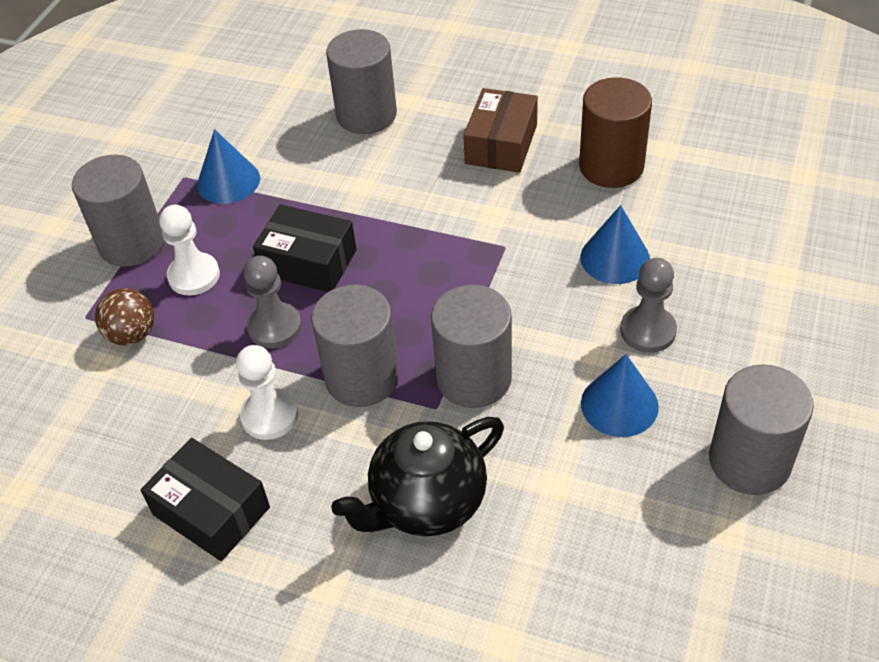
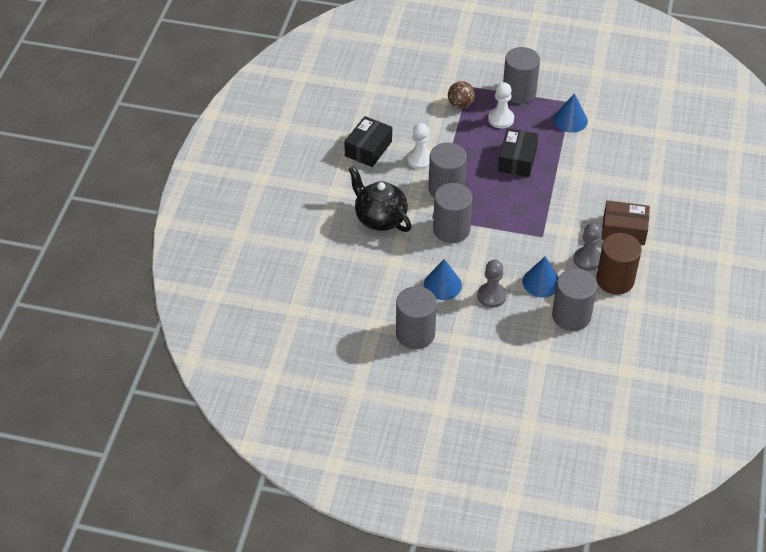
camera: 80 degrees right, 0 degrees up
(274, 327) = (472, 153): grey pawn -> grey pawn (587, 259)
(366, 115) = (637, 169): grey cylinder -> grey cylinder (571, 316)

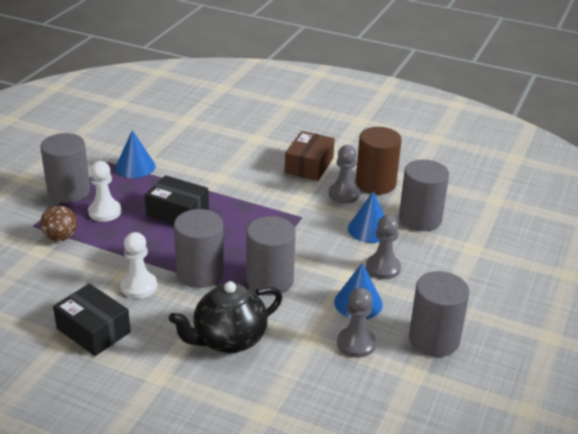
camera: 80 degrees left, 15 degrees down
(396, 288) = (356, 344): none -> grey pawn

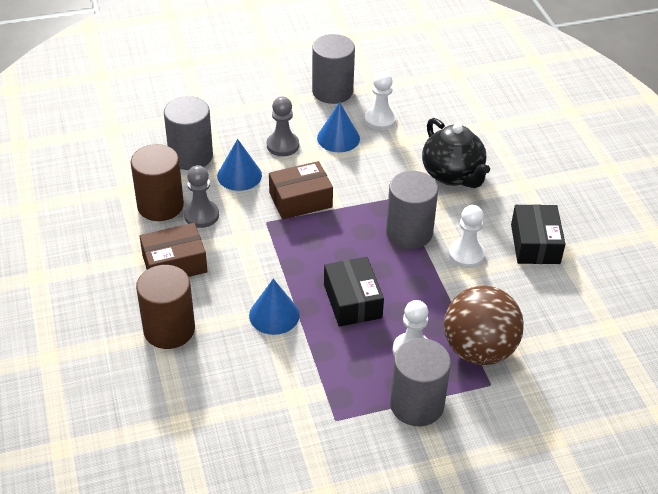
camera: 130 degrees left, 10 degrees up
(60, 237) = (479, 350): brown ball -> brown ball, size x1.89
(135, 167) = (319, 389): blue cone -> blue cone (274, 315)
(228, 340) = (453, 175): black teapot -> black teapot turned 45 degrees clockwise
(255, 142) = (169, 329): none -> brown cylinder
(270, 280) = (369, 192): grey cylinder -> none
(304, 242) = (300, 200): none -> brown box
(356, 344) = (380, 120): grey pawn -> white pawn

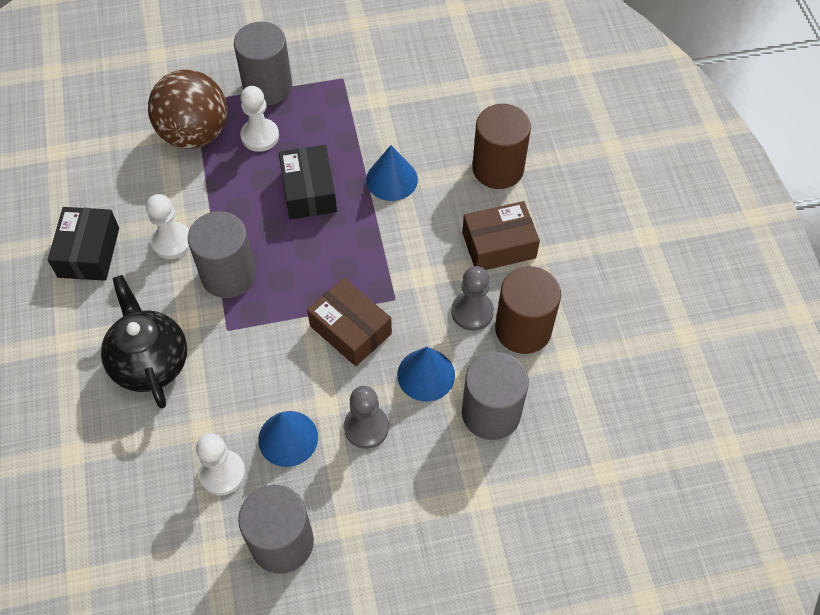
camera: 175 degrees left, 15 degrees up
(300, 200) = (350, 330): brown box -> brown box turned 60 degrees clockwise

